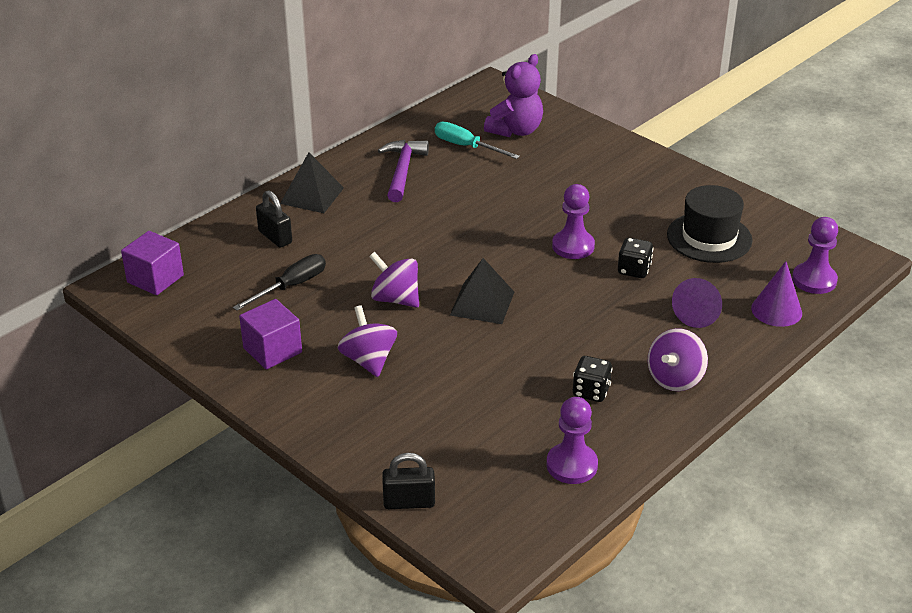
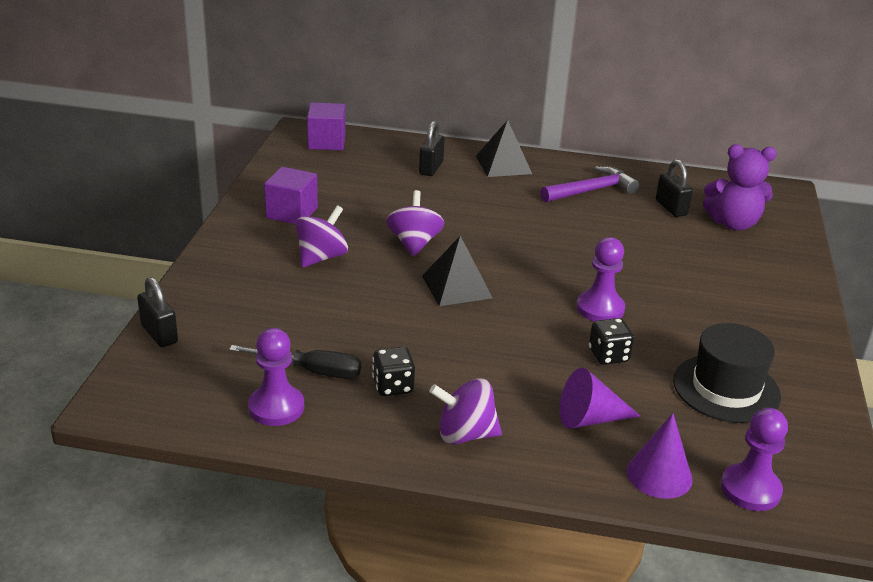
camera: 55 degrees right, 5 degrees down
(291, 286) = (378, 194): black screwdriver -> black screwdriver (311, 371)
(466, 146) = (671, 208): turquoise screwdriver -> black padlock

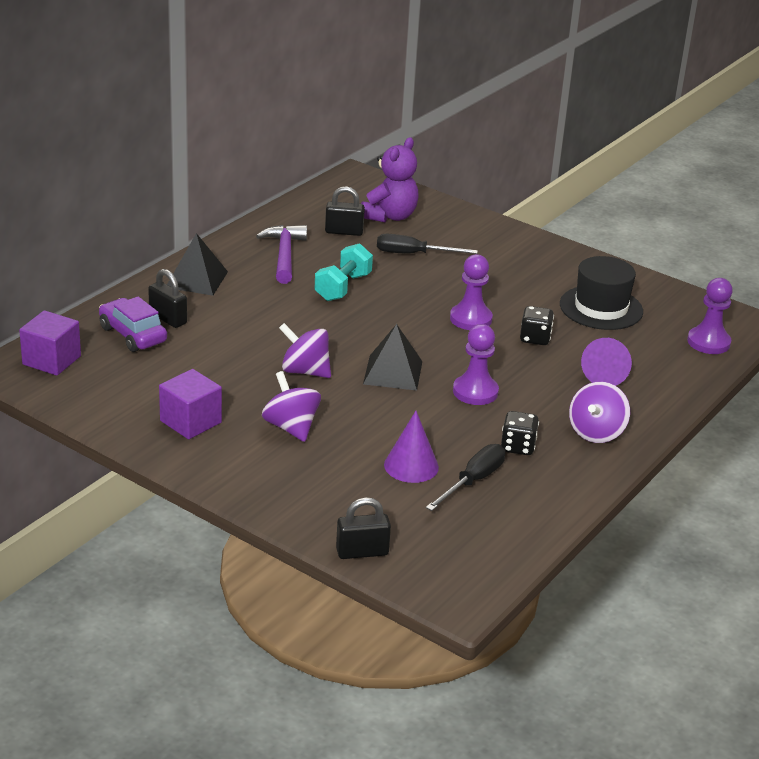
camera: 65 degrees left, 0 degrees up
(276, 407) = (514, 512): purple pawn -> purple pawn (475, 392)
(392, 161) = (133, 335): none -> purple car
(573, 229) = (343, 287): none -> turquoise dumbbell
(659, 475) = (679, 370): purple cone -> purple cone (411, 466)
(680, 251) = (413, 254): none -> black screwdriver

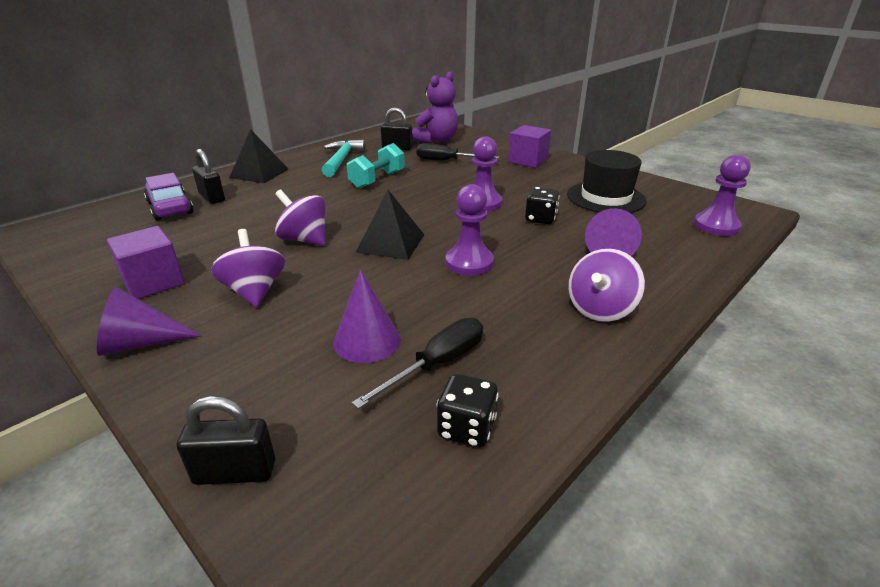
camera: 10 degrees right, 0 degrees up
(51, 360) = (78, 225): purple cube -> purple cube (528, 161)
(226, 475) = (140, 343): none -> purple cone
(284, 255) = (341, 160): purple hammer -> turquoise hammer
(518, 447) = (504, 322): black dice -> black dice (466, 428)

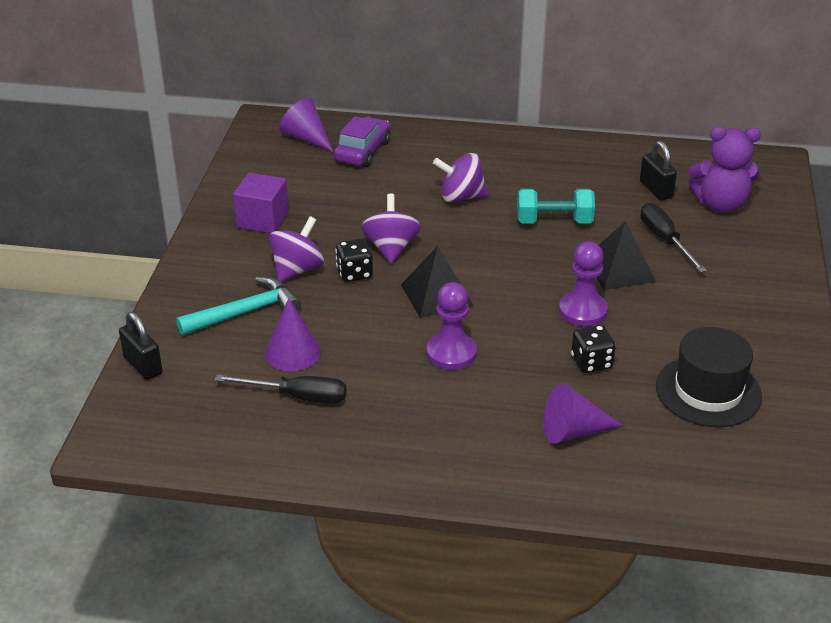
camera: 55 degrees right, 5 degrees up
(140, 343) = (201, 262): purple cone -> purple cone (306, 138)
(212, 197) = (403, 157): black padlock -> none
(259, 173) = (480, 148): black pyramid -> black pyramid (619, 269)
(341, 160) = (573, 174): turquoise hammer -> turquoise hammer (245, 312)
(466, 428) = (247, 436): black dice -> black dice (354, 273)
(528, 161) = (748, 296): purple cube -> none
(600, 309) = (452, 455): purple spinning top -> purple spinning top (461, 197)
(716, 226) = (729, 495): purple pawn -> none

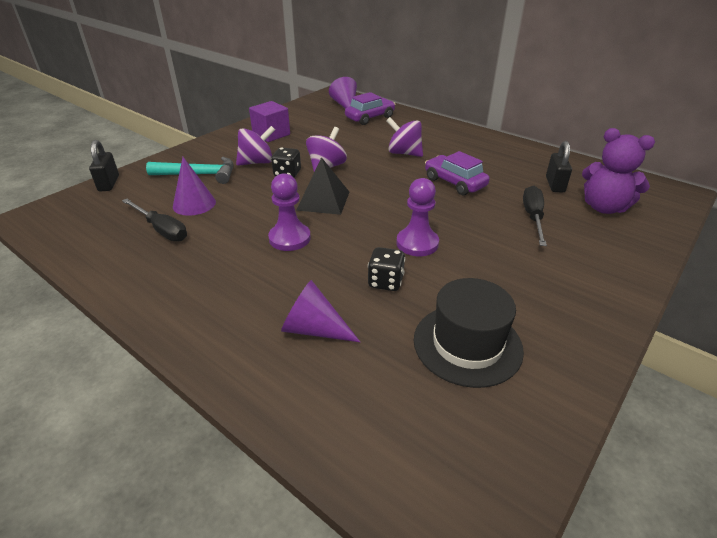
camera: 30 degrees right, 0 degrees up
(554, 221) = (454, 182): turquoise dumbbell -> purple car
(619, 269) = (475, 225): black pyramid -> none

